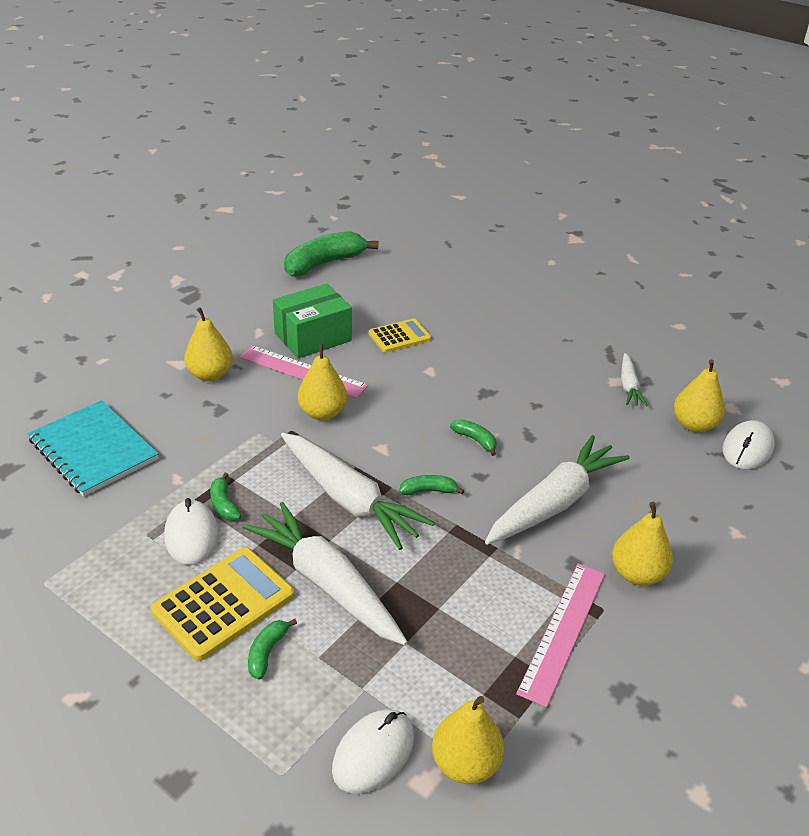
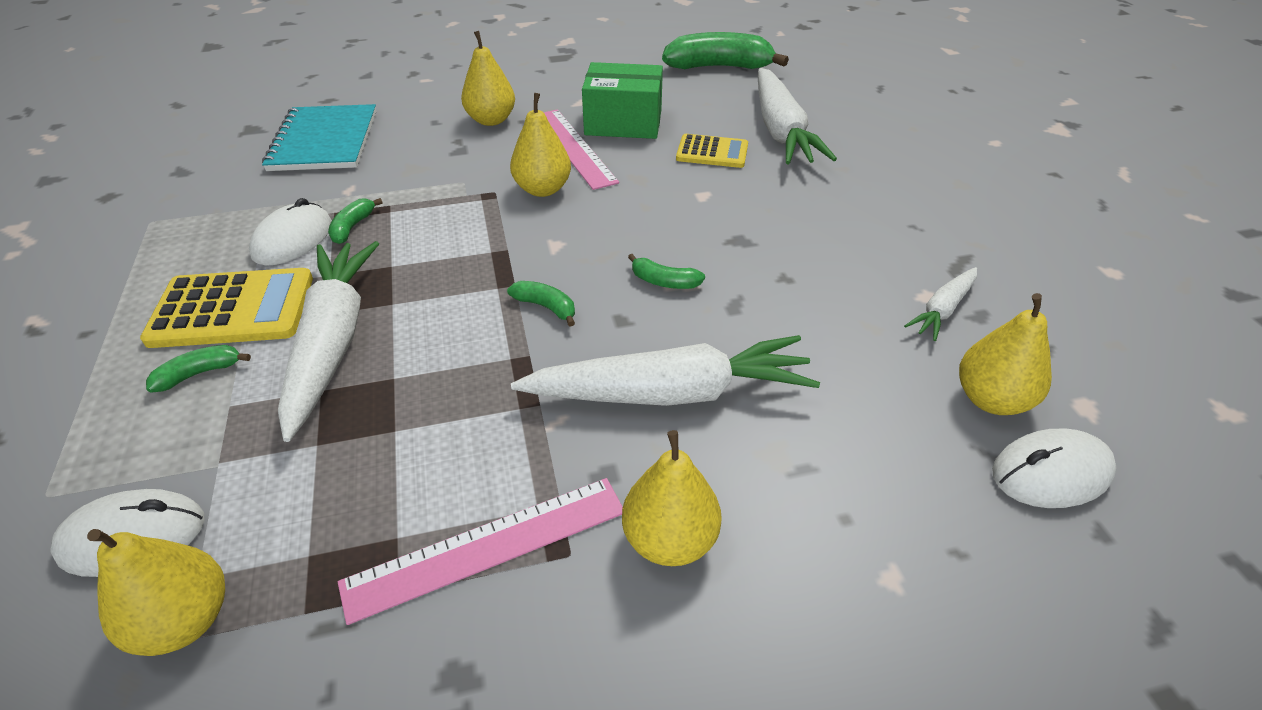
camera: 40 degrees right, 5 degrees up
(349, 499) = (459, 276): white carrot -> white carrot (781, 130)
(475, 440) = (664, 282): green banana -> green banana turned 120 degrees clockwise

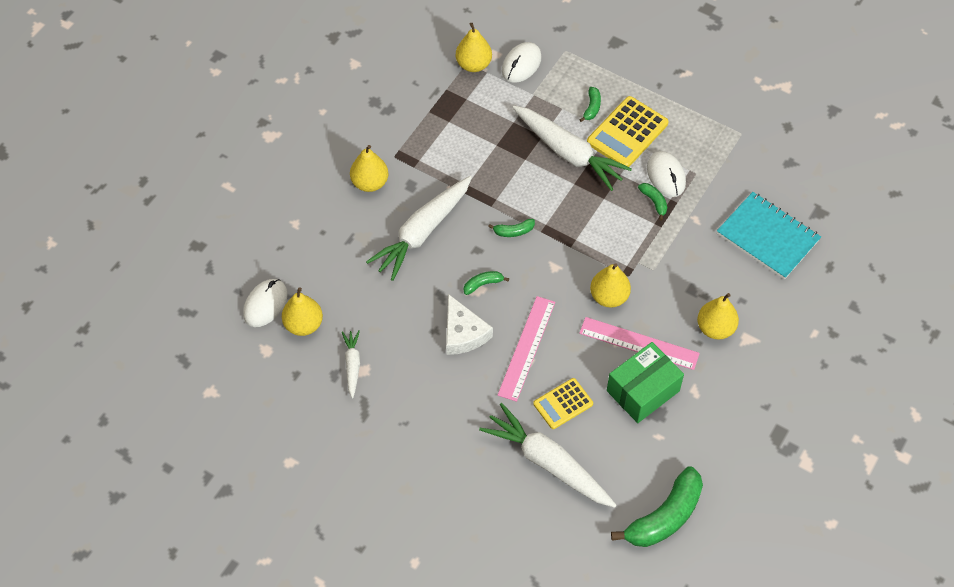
camera: 135 degrees right, 15 degrees up
(487, 547) = (420, 139): pink ruler -> pink ruler (526, 348)
(750, 255) = (463, 333): none -> white cheese

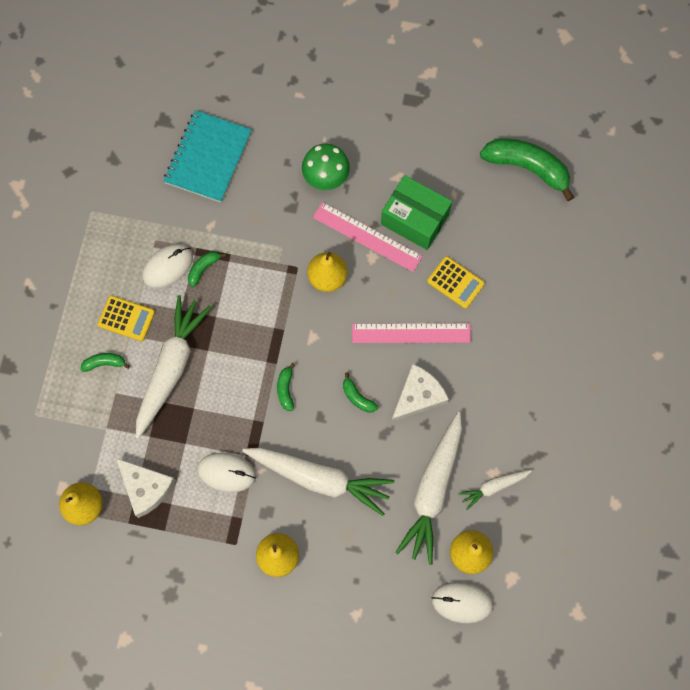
camera: 110 degrees left, 15 degrees up
(470, 108) = (146, 488): none -> white cheese
(513, 231) = (286, 389): green banana -> green banana turned 150 degrees counterclockwise
(521, 64) = (68, 455): white mouse -> white mouse (226, 472)
(548, 463) = (518, 276): white carrot -> white carrot (433, 490)
(627, 133) = (126, 318): yellow calculator -> yellow calculator, size x0.62
(639, 343) = (367, 237): pink ruler -> pink ruler turned 60 degrees counterclockwise
(715, 328) = (326, 177): yellow pear -> green mushroom

